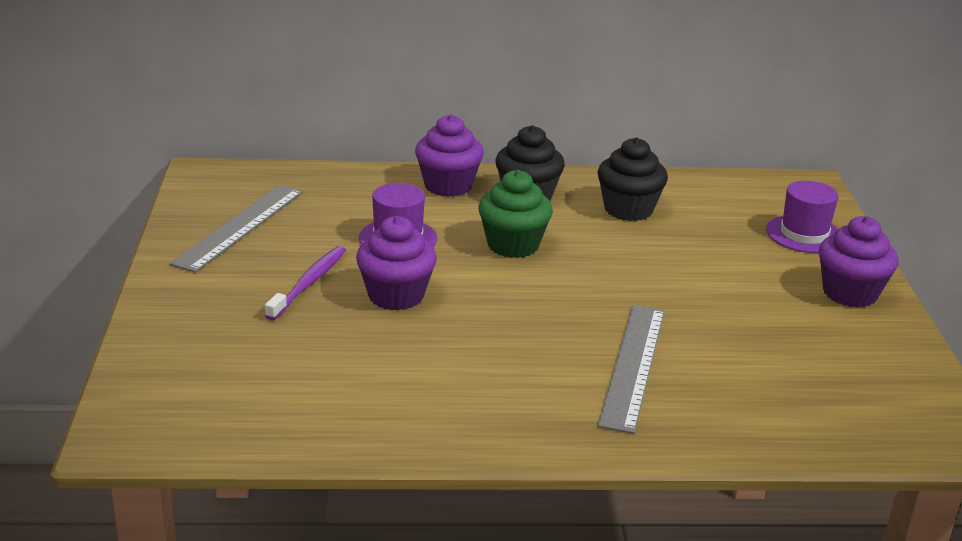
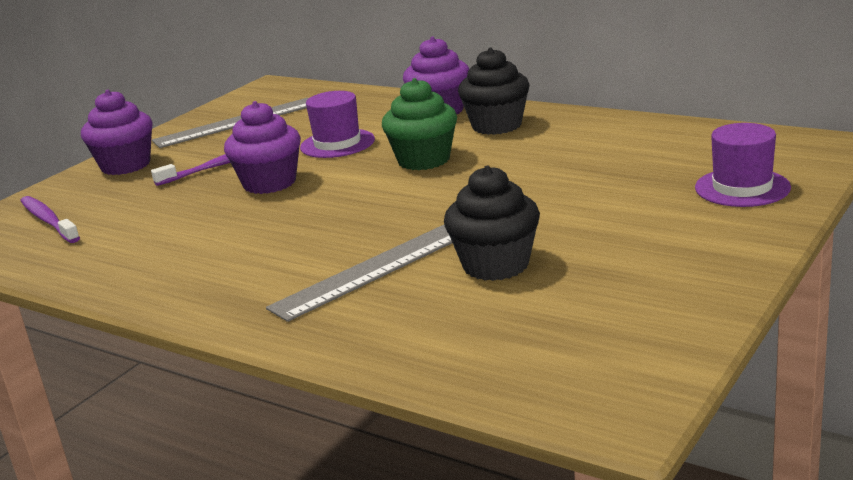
camera: 40 degrees right, 5 degrees down
(208, 386) = (48, 221): none -> purple toothbrush
(628, 209) = (578, 145): black cupcake -> black cupcake (496, 265)
(850, 293) = (710, 248): purple cupcake -> purple cupcake (126, 165)

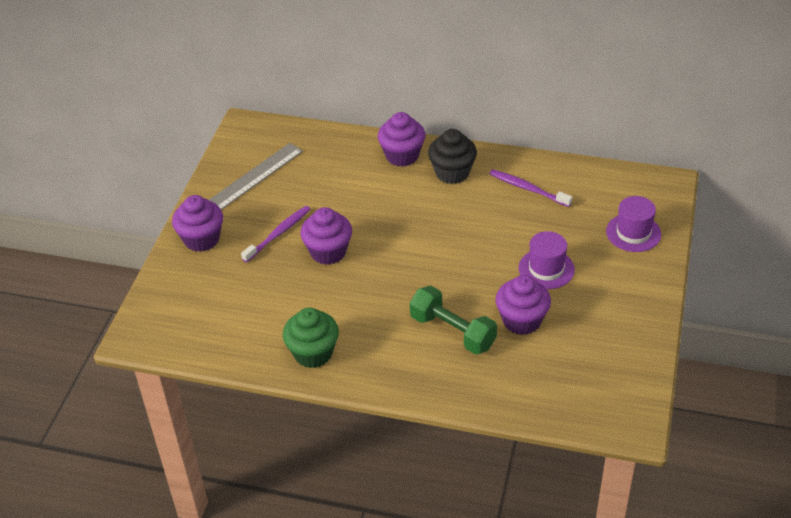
camera: 20 degrees left, 20 degrees up
(48, 221) = (192, 308): purple toothbrush -> purple toothbrush (528, 188)
(337, 143) = (349, 201): purple hat -> purple hat (546, 269)
(376, 268) = (452, 332): grey ruler -> green dumbbell
(424, 160) = (422, 217): green cupcake -> green cupcake (313, 353)
(496, 265) = (521, 320): black cupcake -> purple cupcake

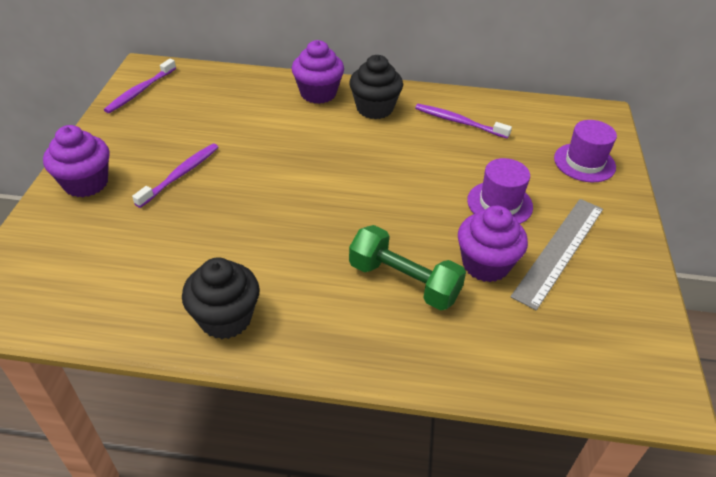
camera: 10 degrees left, 0 degrees up
(241, 150) = (140, 91): none -> purple toothbrush
(252, 178) = (151, 118): grey ruler -> grey ruler (559, 250)
(313, 353) = (225, 318): green cupcake -> black cupcake
(328, 252) = (241, 193): purple cupcake -> none

